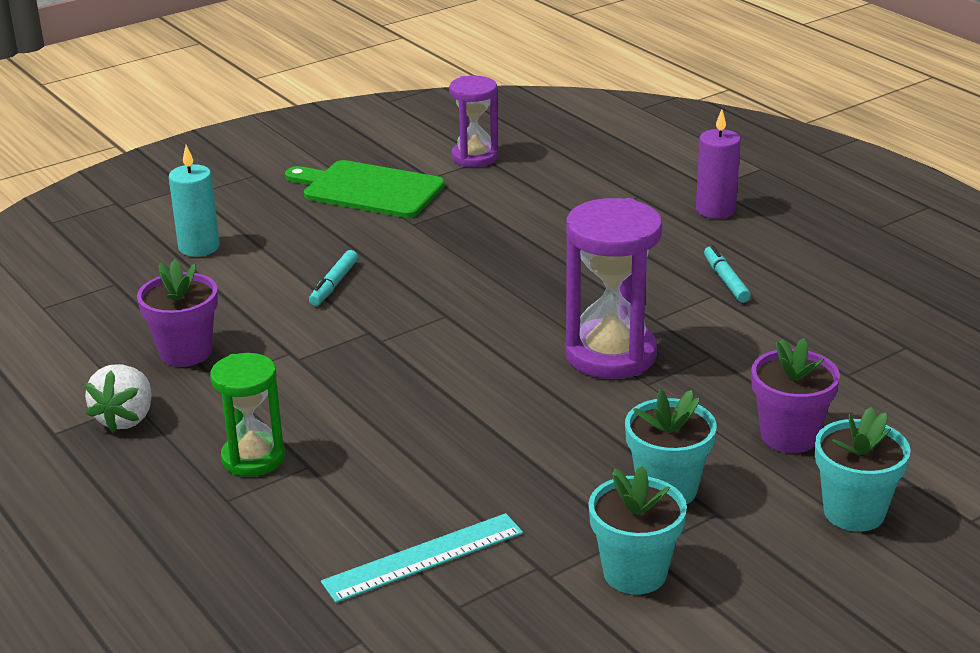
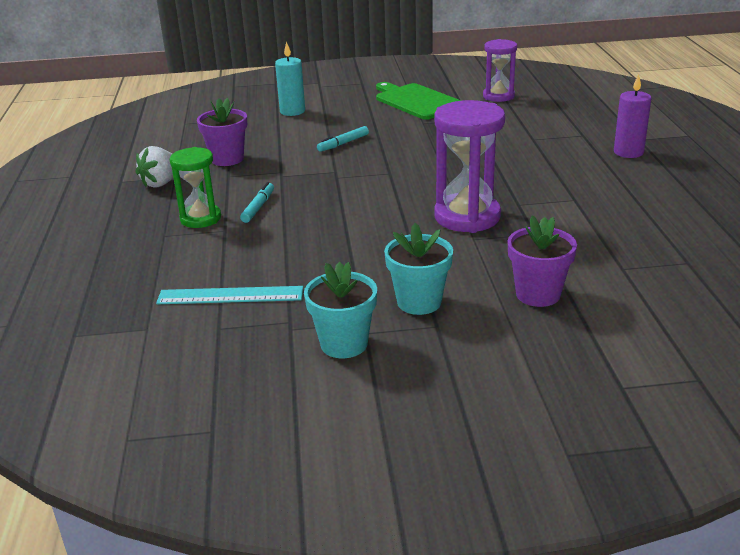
camera: 30 degrees right, 0 degrees up
(726, 280) = (592, 193): turquoise marker -> turquoise marker (258, 207)
(854, 512) = (535, 354): turquoise flower pot -> none

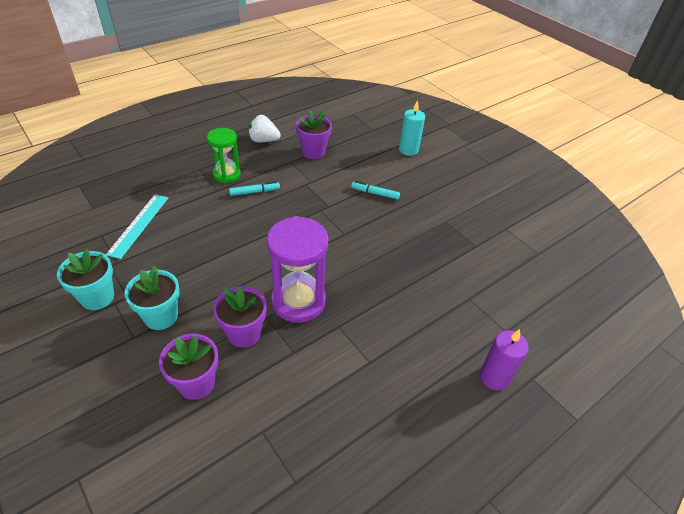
camera: 55 degrees right, 15 degrees up
(230, 295) = (139, 225): turquoise ruler -> turquoise ruler turned 45 degrees clockwise
(416, 101) = (482, 203): green cutting board -> none
(488, 255) = (244, 333): none -> purple flower pot
(498, 96) = (538, 248): purple hourglass -> none

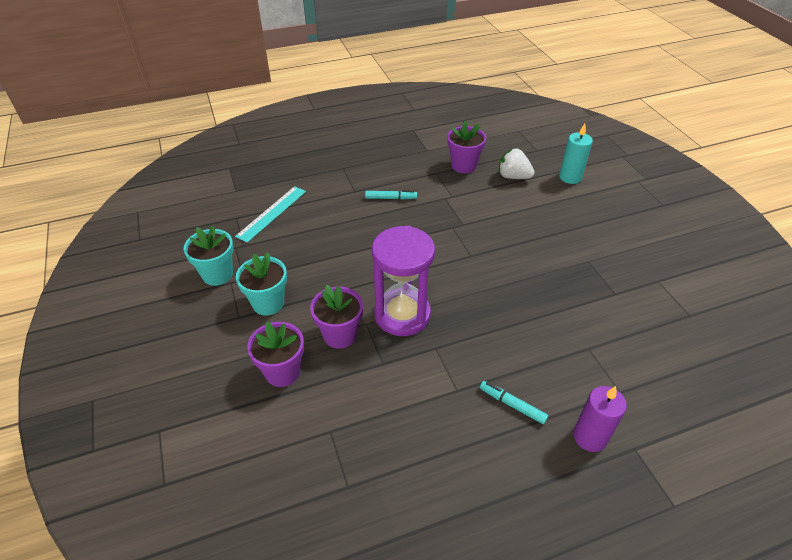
camera: 20 degrees right, 0 degrees up
(226, 174) = (368, 177): green hourglass -> none
(263, 140) = (415, 147): white strawberry -> white strawberry (513, 176)
(375, 193) = (517, 218): turquoise marker -> turquoise marker (512, 405)

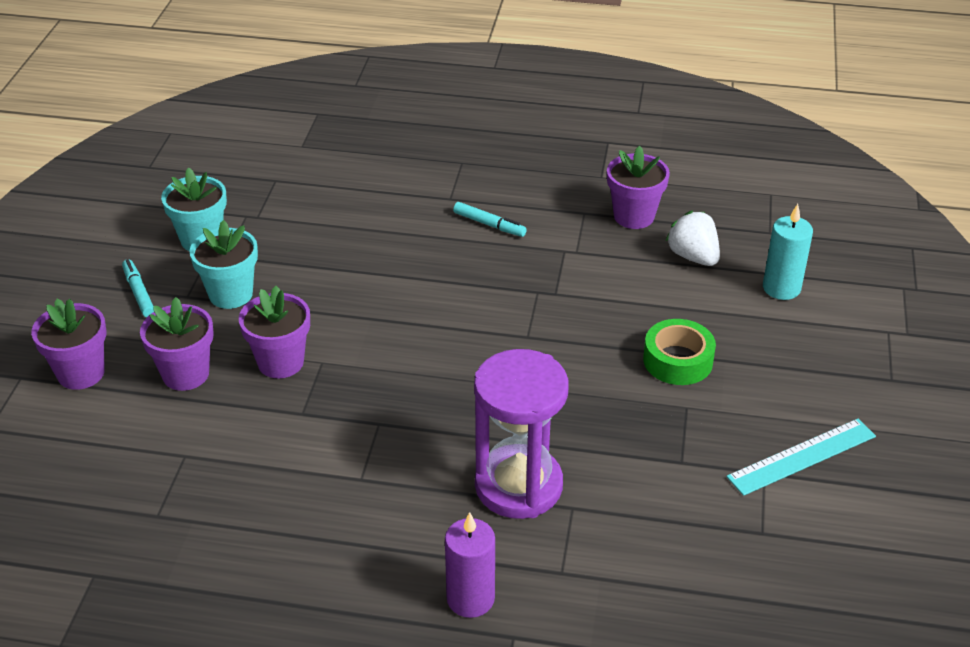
camera: 30 degrees right, 5 degrees down
(204, 406) = (81, 373): none -> purple flower pot
(272, 213) = (322, 190): turquoise ruler -> turquoise ruler (802, 456)
(402, 315) = (373, 370): purple hourglass -> purple hourglass (518, 486)
(512, 405) = (411, 523): turquoise marker -> turquoise marker (139, 293)
(559, 236) = (678, 360): none -> green tape

